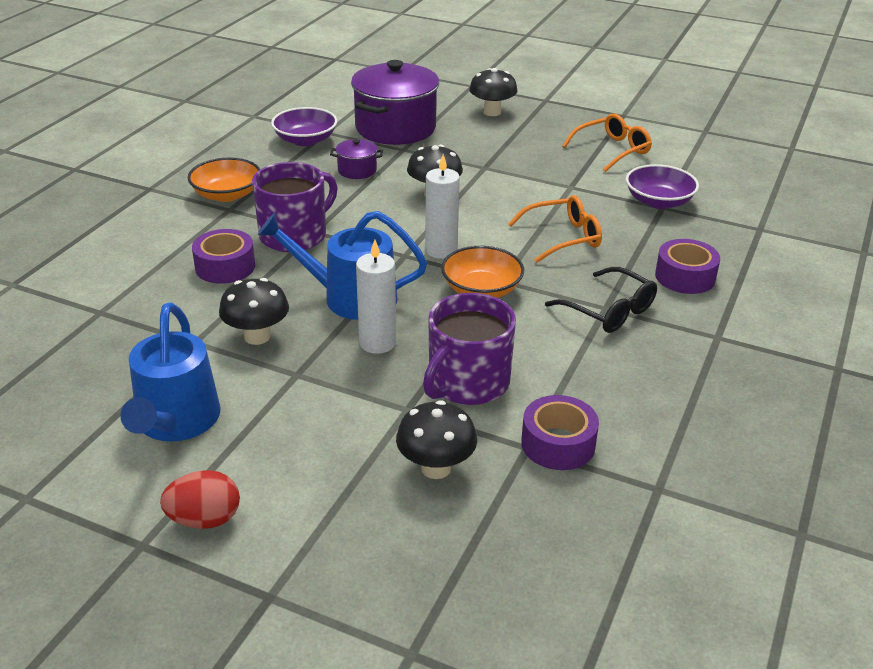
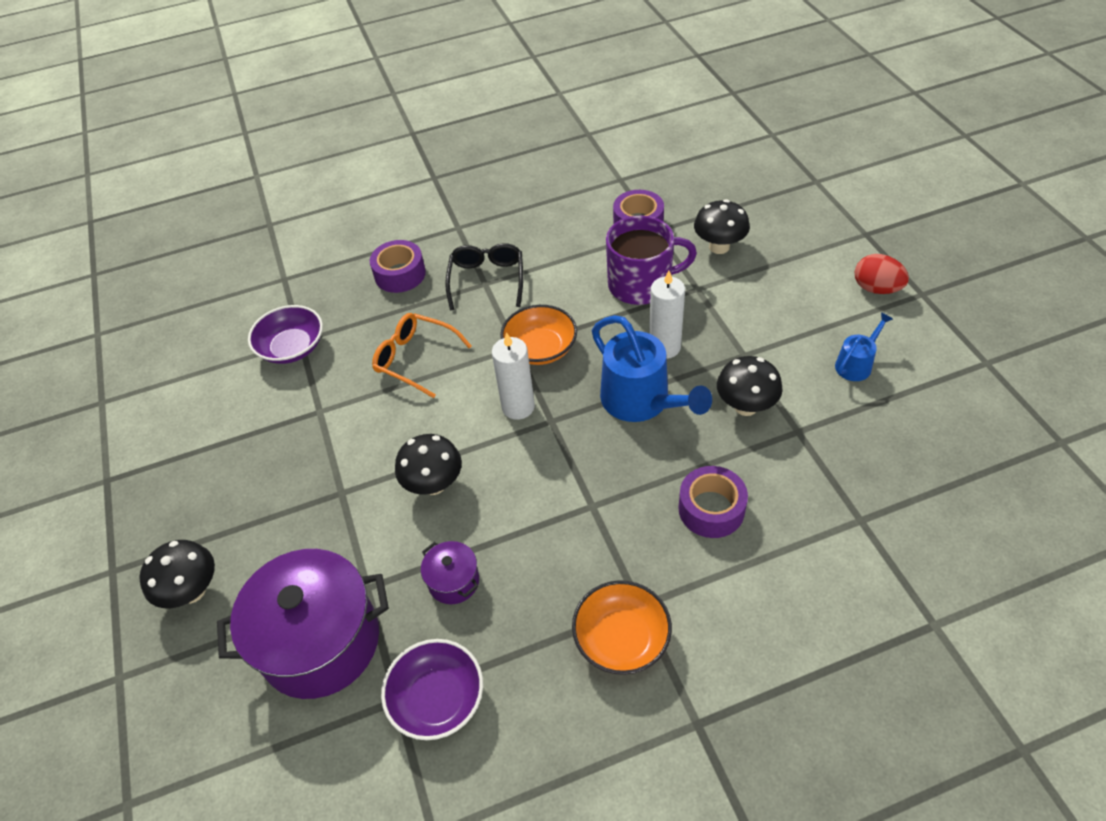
camera: 130 degrees left, 15 degrees up
(176, 422) = (856, 364): blue watering can -> blue watering can, size x0.52
(295, 235) = (613, 512): purple mug -> none
(612, 150) = (210, 434): orange glasses -> none

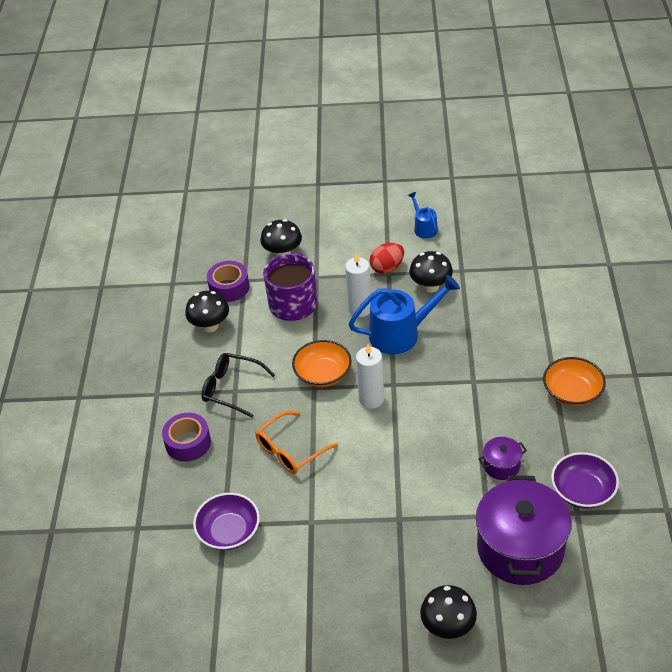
camera: 70 degrees left, 5 degrees down
(434, 484) = (417, 461): black mushroom -> black mushroom (210, 326)
(711, 509) = (500, 326): purple tape -> none
(876, 288) = (368, 197): red egg -> red egg (387, 268)

